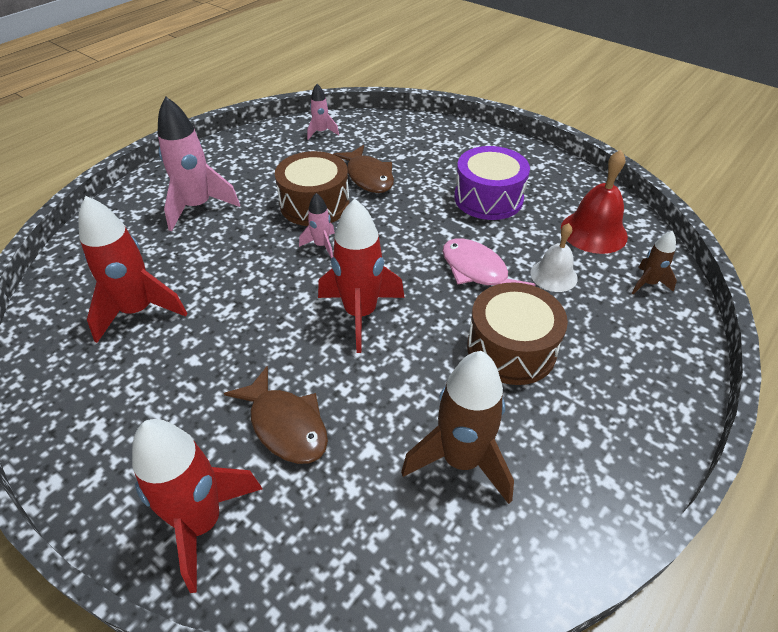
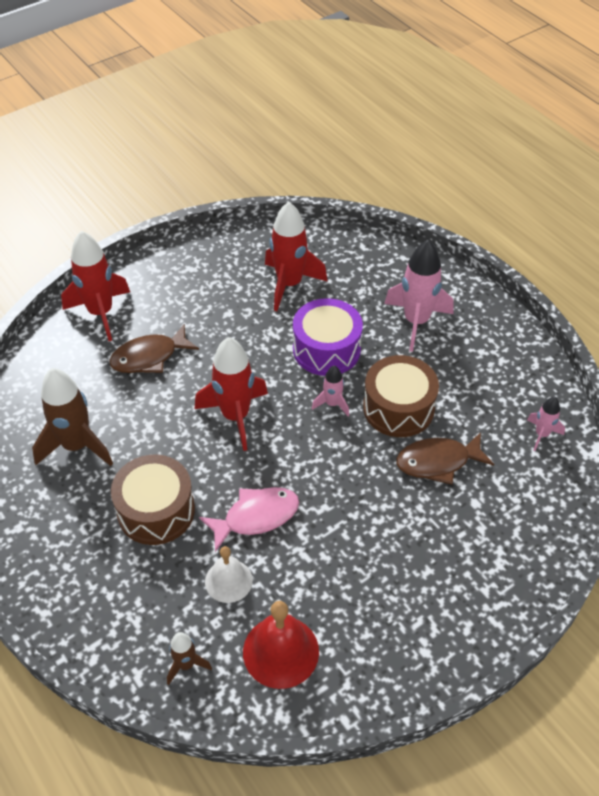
camera: 105 degrees right, 5 degrees up
(488, 198) = (369, 566): purple drum -> purple drum (326, 349)

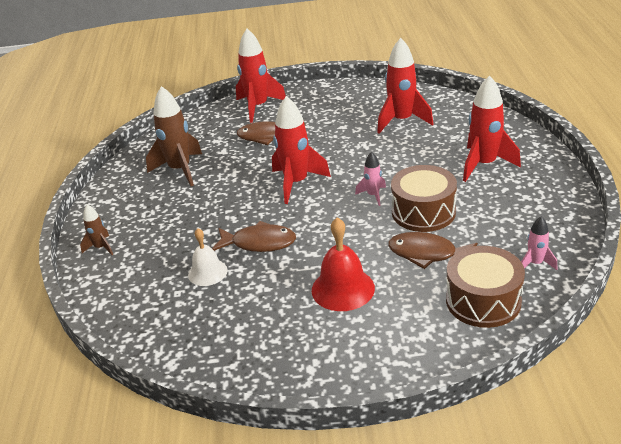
camera: 35 degrees right, 15 degrees down
(156, 510) = (197, 218): brown drum -> brown drum (483, 301)
(186, 664) = (137, 309): brown rocket -> brown rocket (101, 248)
(256, 517) = (259, 243): pink fish -> brown fish
(281, 651) = (205, 326): red bell -> red bell (343, 289)
(326, 349) = (397, 163): purple drum -> none
(416, 322) = (484, 165): pink rocket -> red rocket

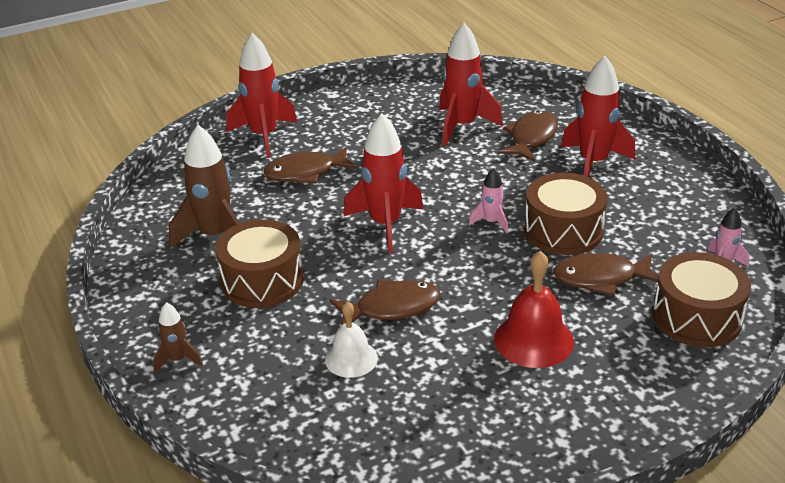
camera: 25 degrees left, 0 degrees up
(188, 206) = (262, 281): none -> brown drum
(448, 137) = (531, 138): none -> brown fish

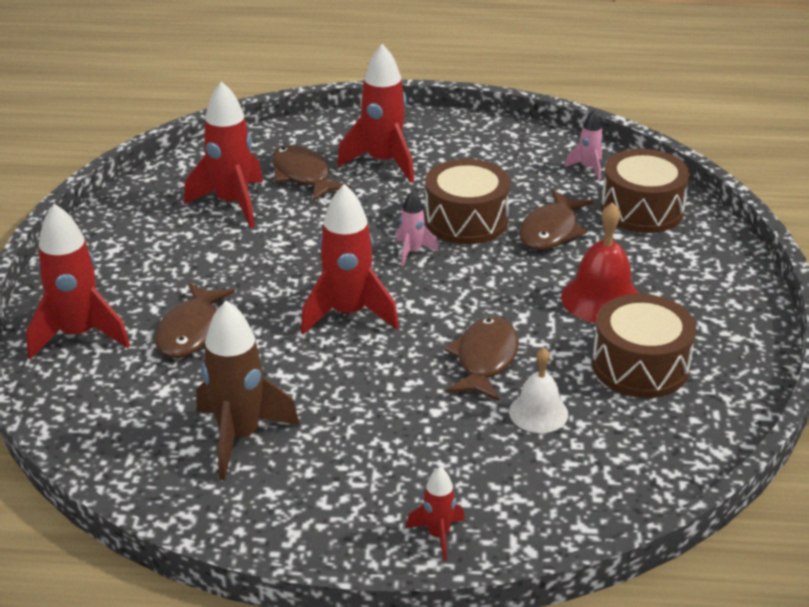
camera: 60 degrees left, 0 degrees up
(178, 360) = (438, 535): brown rocket -> red rocket
(262, 281) = (358, 429): brown drum -> brown drum (640, 366)

